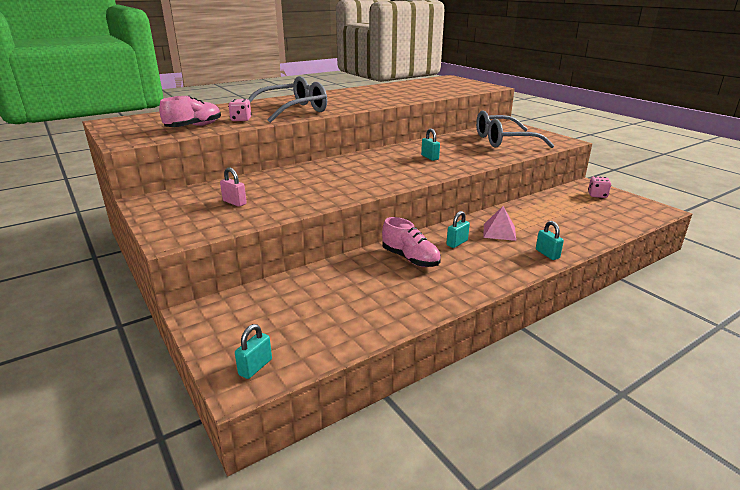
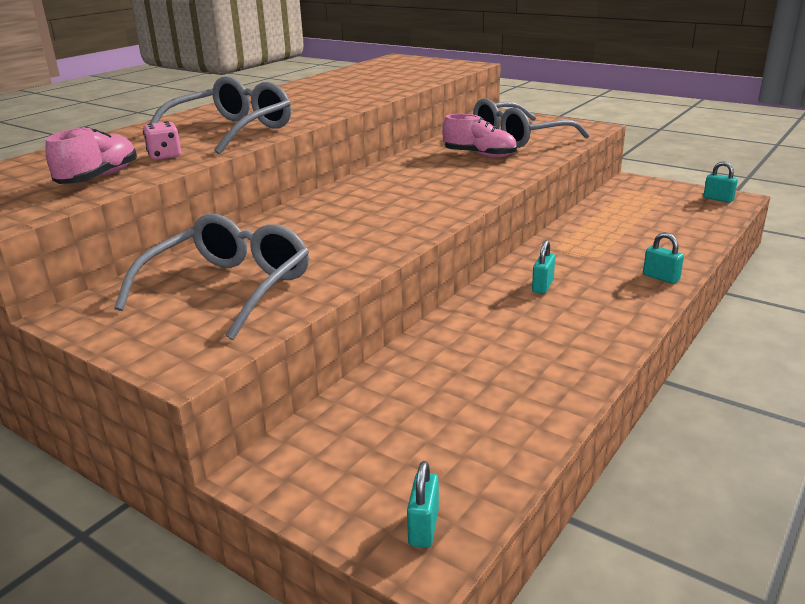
camera: 20 degrees left, 0 degrees up
(234, 202) = (229, 288): pink padlock -> grey glasses
(410, 259) = (502, 320): pink shoe -> pink shoe (479, 155)
(429, 157) = (447, 174): turquoise padlock -> turquoise padlock (718, 199)
(499, 232) = (581, 261): pink pyramid -> none
(597, 195) = (654, 192): pink dice -> none

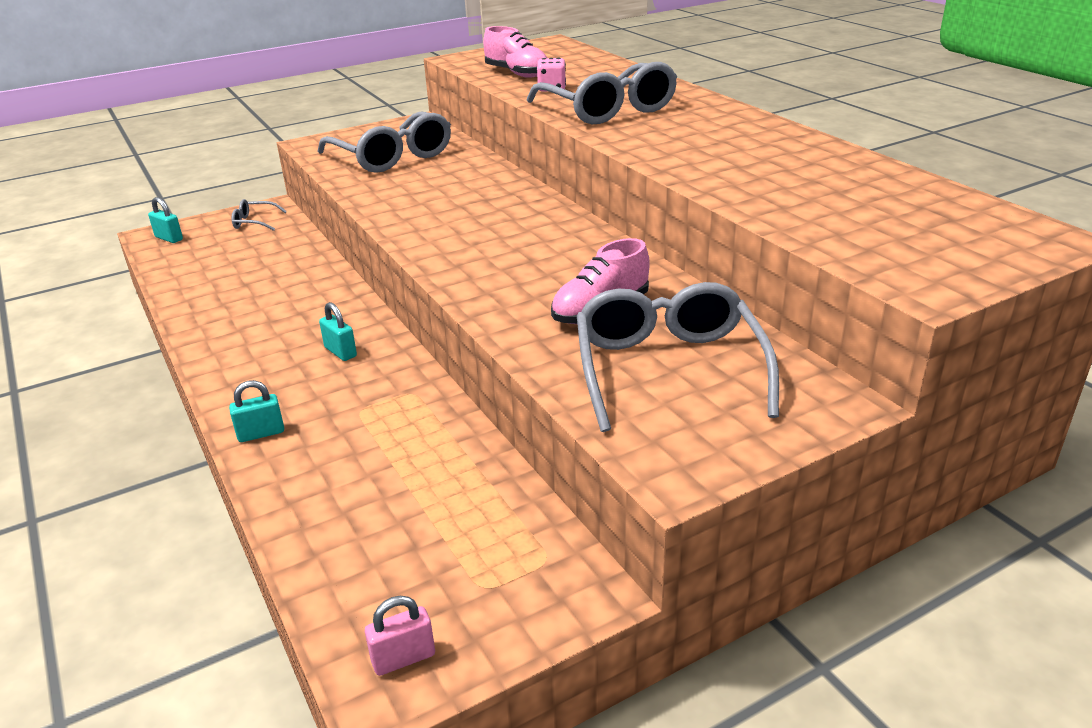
camera: 115 degrees right, 5 degrees up
(321, 463) = (254, 222): none -> grey glasses
(718, 199) = (403, 658): turquoise padlock -> pink padlock

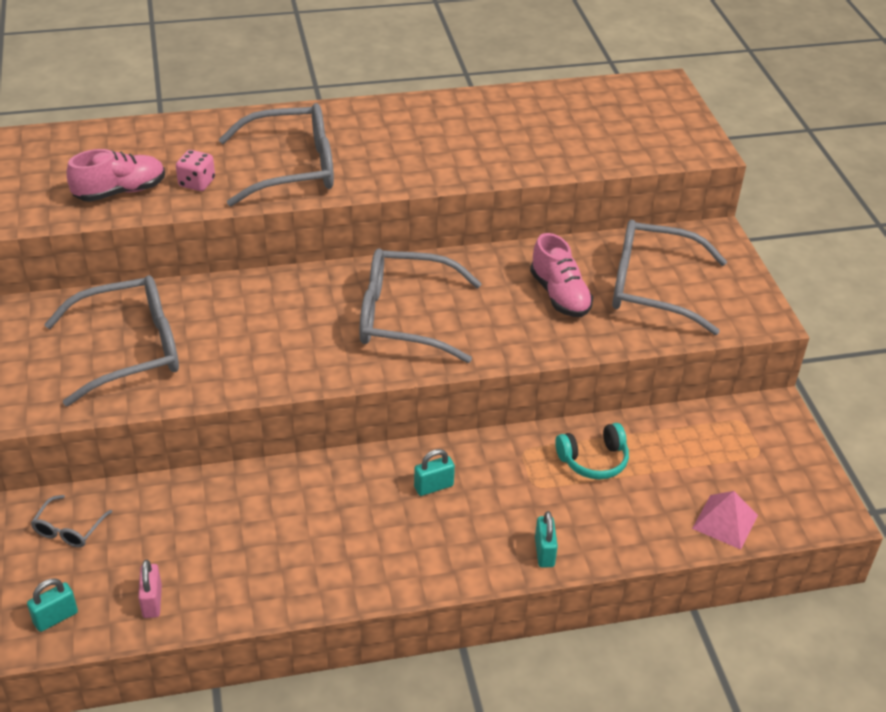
camera: 75 degrees left, 10 degrees up
(338, 569) = (725, 521): none -> pink pyramid
(403, 658) = (810, 501): pink padlock -> pink padlock (152, 601)
(414, 442) = (593, 460): none -> turquoise headphones
(500, 240) = (404, 317): none -> grey glasses

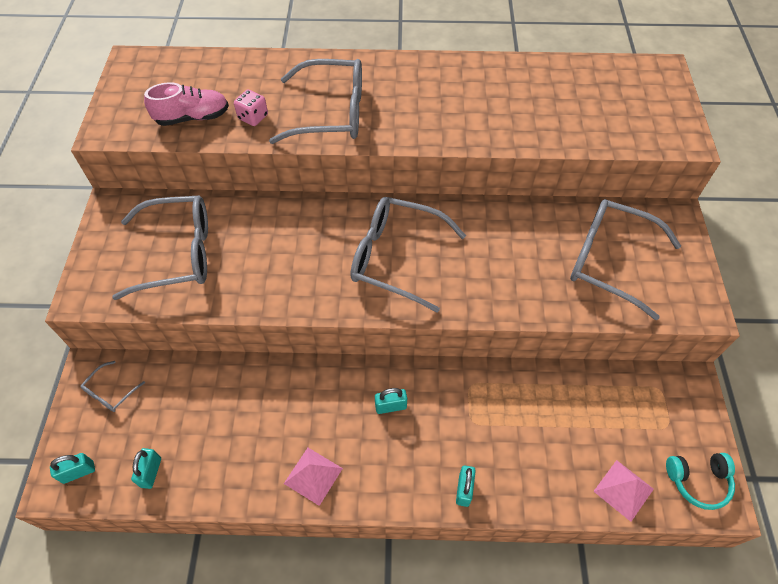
camera: 15 degrees right, 15 degrees up
(152, 601) = (151, 472): pink padlock -> turquoise padlock
(359, 570) = (313, 475): none -> pink pyramid
(560, 295) = (529, 256): pink shoe -> none
(593, 460) = (525, 405): turquoise headphones -> turquoise headphones (698, 481)

